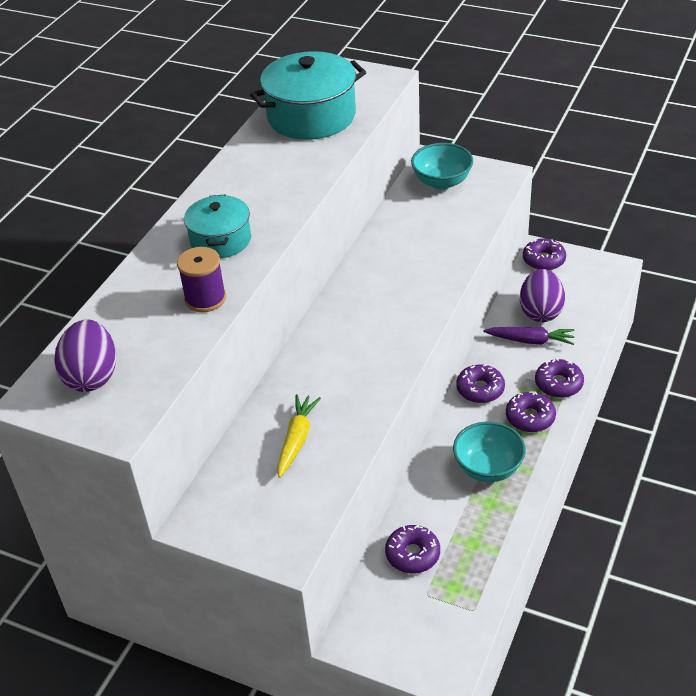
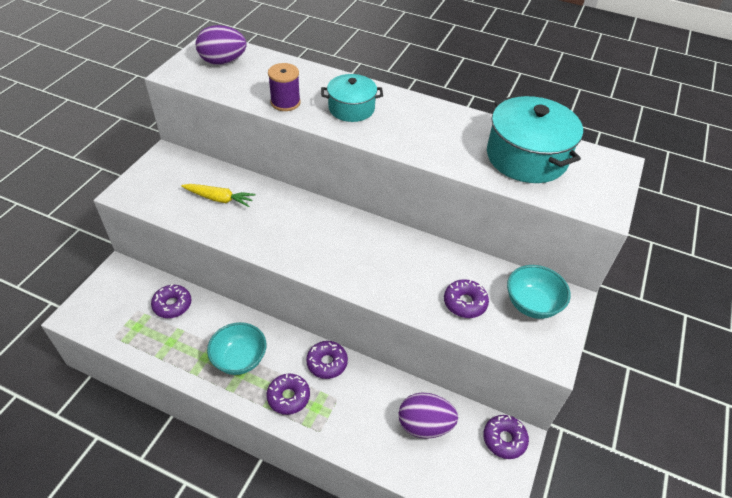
camera: 85 degrees right, 5 degrees up
(530, 340) = (384, 410): purple carrot -> none
(558, 384) = (326, 426): purple donut -> purple donut (465, 303)

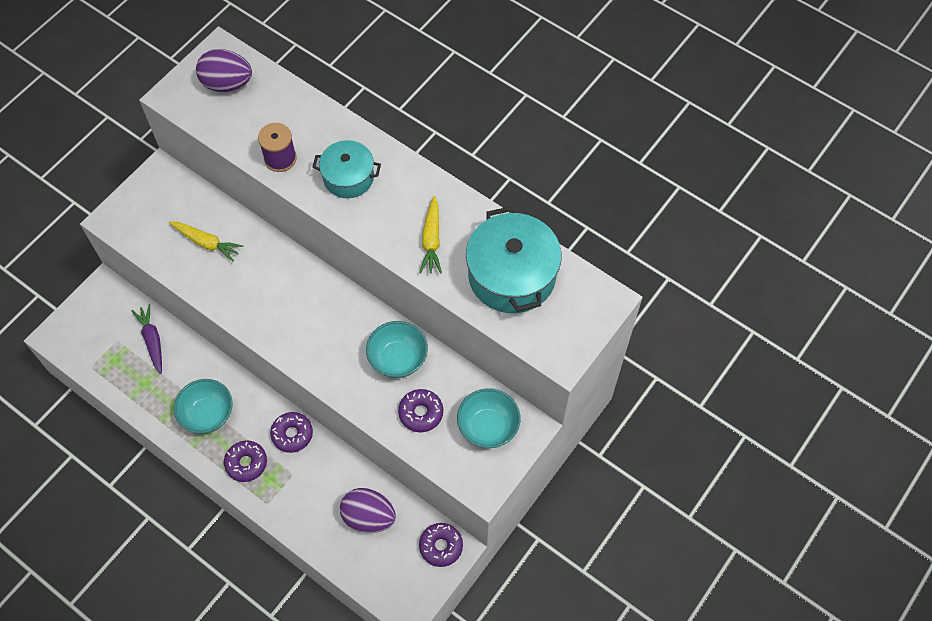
camera: 15 degrees right, 15 degrees up
(172, 305) = (152, 340): purple donut -> purple carrot
(425, 262) = (398, 359): none -> turquoise bowl
(443, 141) = (431, 240): none -> yellow carrot

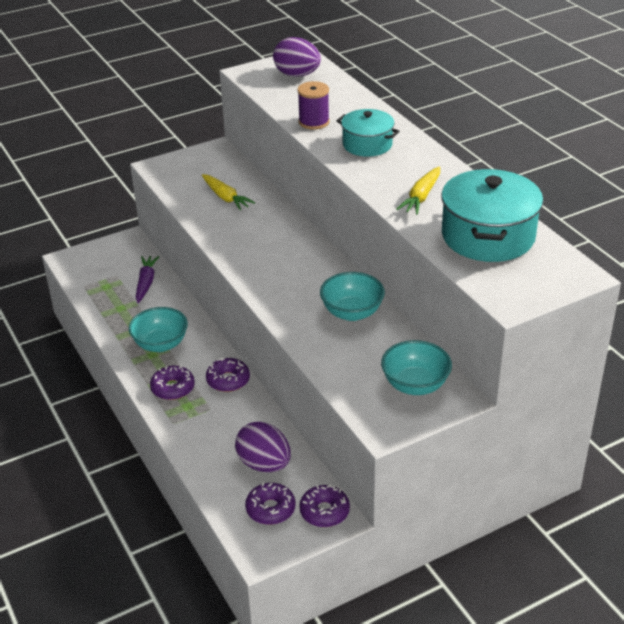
camera: 25 degrees right, 25 degrees down
(421, 413) = (352, 356): purple donut -> purple donut (270, 509)

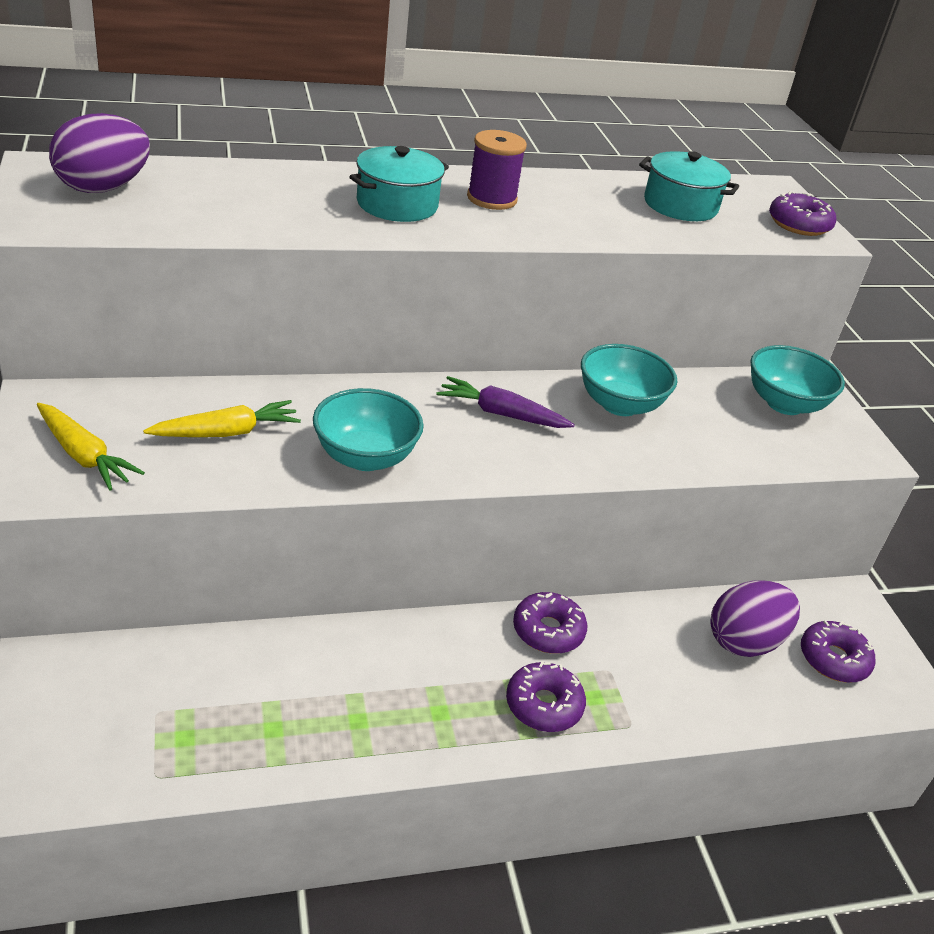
camera: 80 degrees left, 0 degrees up
(146, 283) = (216, 671): purple carrot -> purple carrot (501, 414)
(160, 344) = (417, 693): turquoise bowl -> turquoise bowl (365, 457)
(314, 122) = (288, 220): purple spool -> purple spool (492, 199)
(324, 511) = (840, 608): purple donut -> purple donut (799, 224)
(421, 197) = (567, 213): yellow carrot -> yellow carrot (84, 456)
(488, 236) = (680, 205): turquoise pot -> turquoise pot, size x0.61

